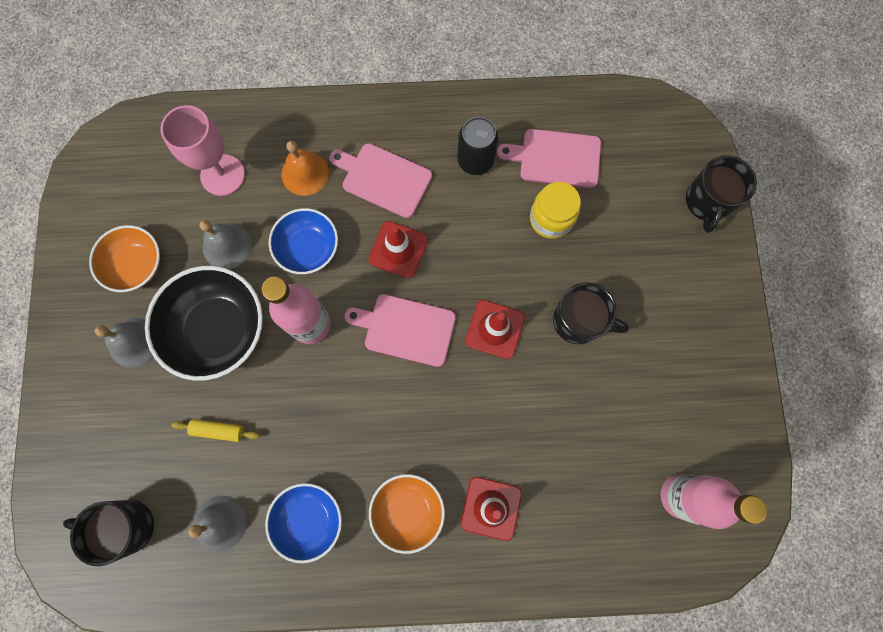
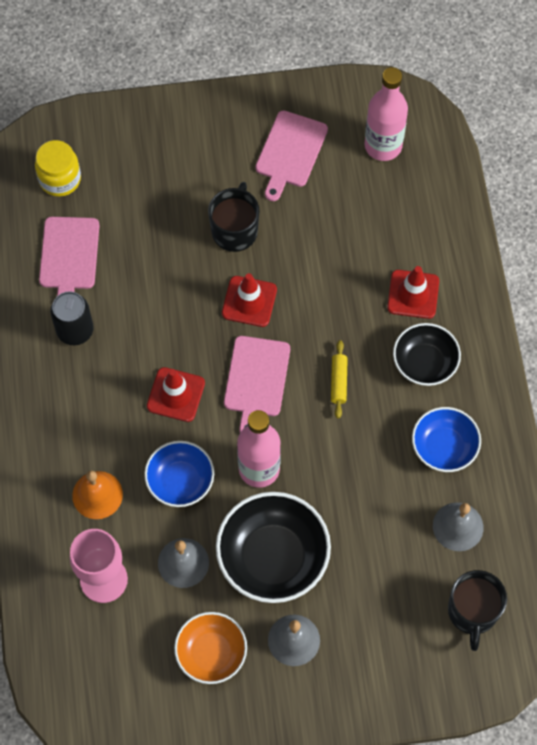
camera: 95 degrees left, 10 degrees down
(218, 430) = (373, 541): yellow rolling pin -> yellow rolling pin (338, 381)
(383, 179) = (100, 416): pink cutting board -> pink cutting board (290, 152)
(408, 510) = (424, 363): orange bowl -> black bowl
(551, 219) = (134, 258): yellow jar -> yellow jar (60, 179)
(707, 202) = (108, 125): black mug -> none

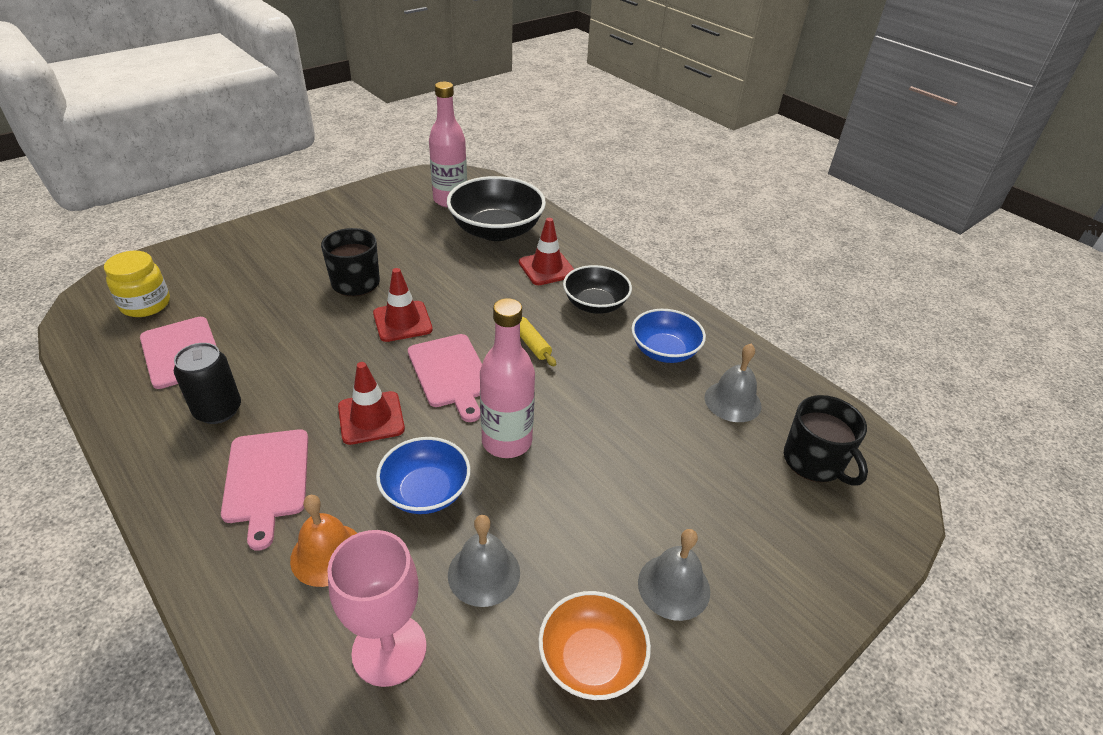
camera: 35 degrees left, 25 degrees down
(273, 557) = (583, 514): black bowl -> black bowl (496, 230)
(290, 152) = (374, 224): pink cutting board -> pink cutting board (267, 479)

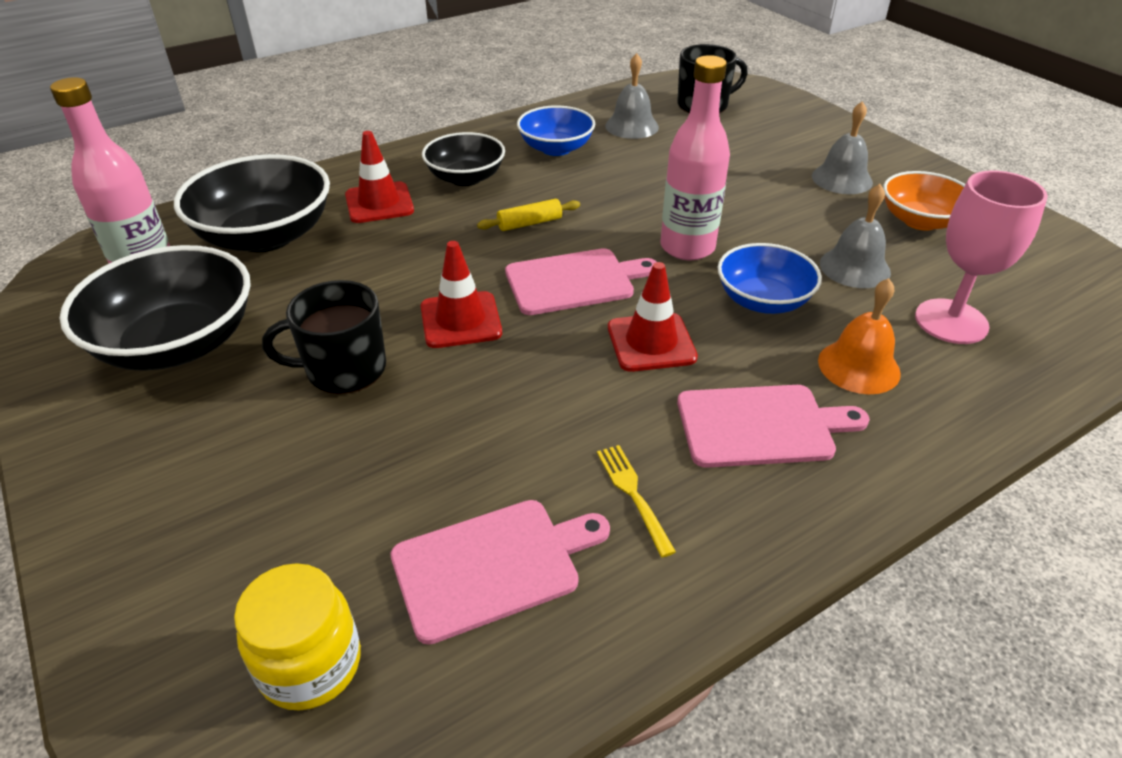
camera: 80 degrees left, 0 degrees up
(218, 410) = (633, 494): black can -> yellow fork
(384, 223) = (177, 343): none -> black bowl

